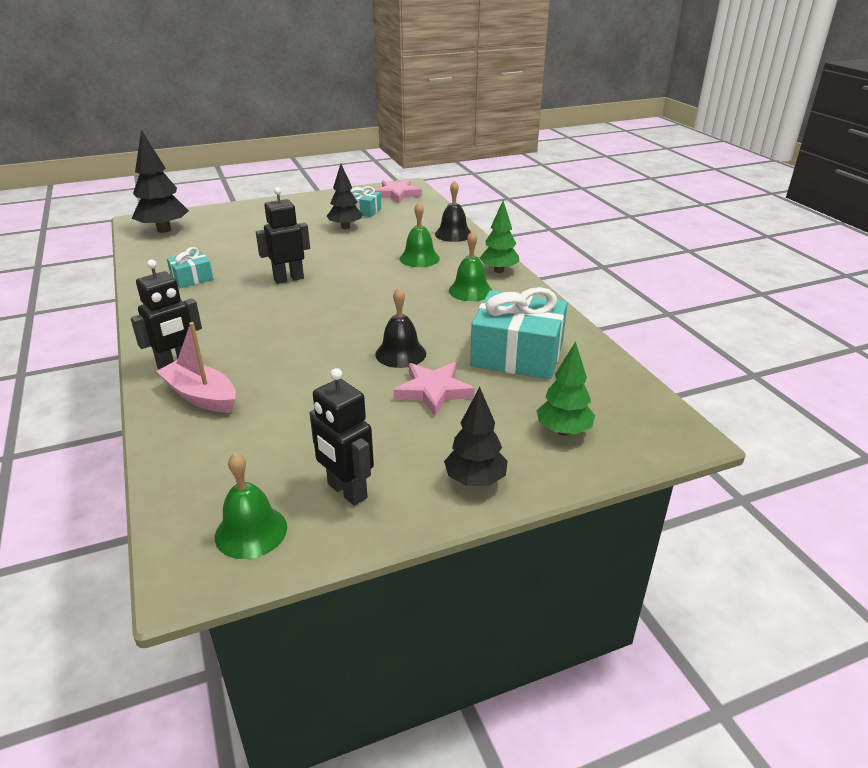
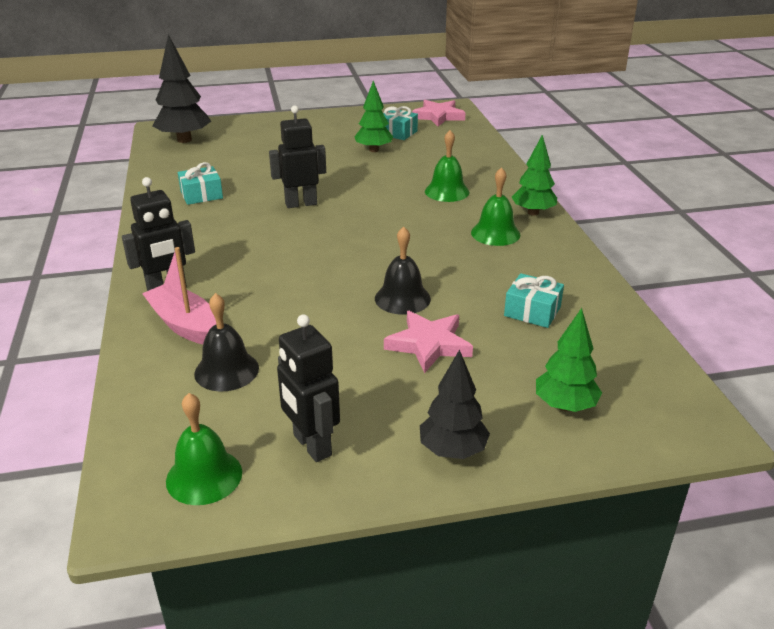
camera: 10 degrees right, 0 degrees up
(345, 227) = (374, 150): black tree -> green tree
(453, 234) = (491, 166): black bell -> black bell (226, 370)
(517, 354) = (532, 311): turquoise gift -> turquoise gift, size x0.51

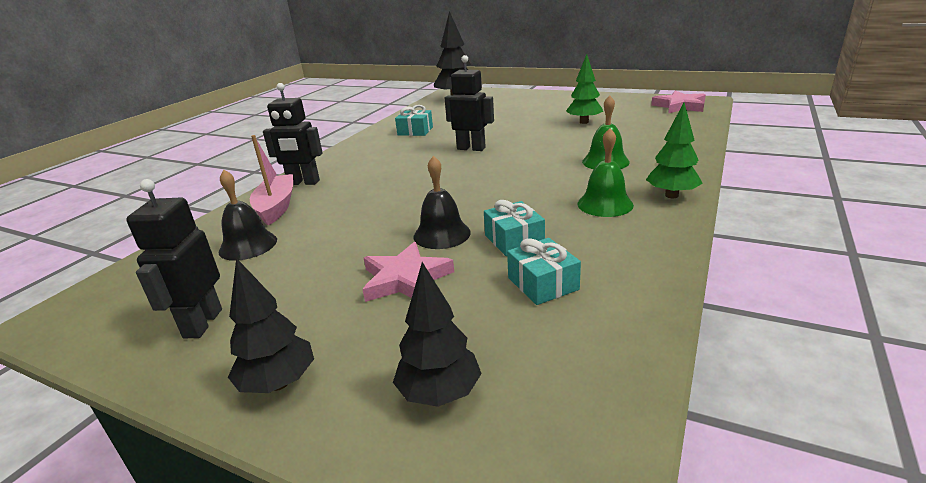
camera: 40 degrees right, 5 degrees down
(204, 476) = (117, 313): green bell -> none
(397, 133) = (623, 113): turquoise gift -> turquoise gift (514, 240)
(565, 406) = (440, 393): green tree -> black tree

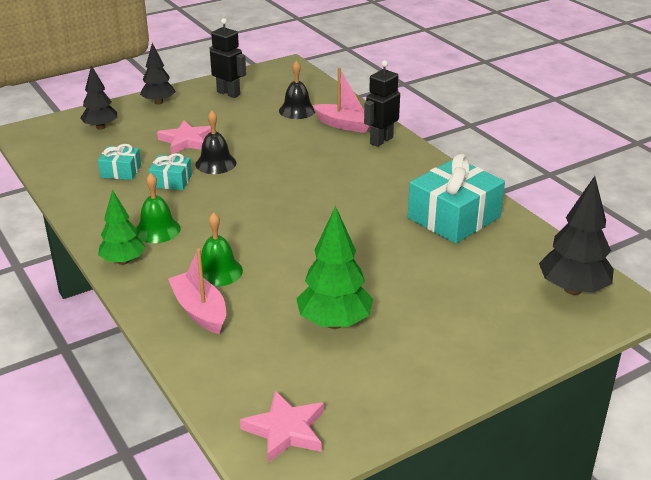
camera: 120 degrees right, 5 degrees up
(415, 131) = (454, 217): turquoise gift -> turquoise gift, size x1.96
(471, 148) = (353, 226): black robot -> none
(584, 122) = (334, 322): green tree -> green tree, size x1.50
(654, 150) = (200, 310): none -> pink boat

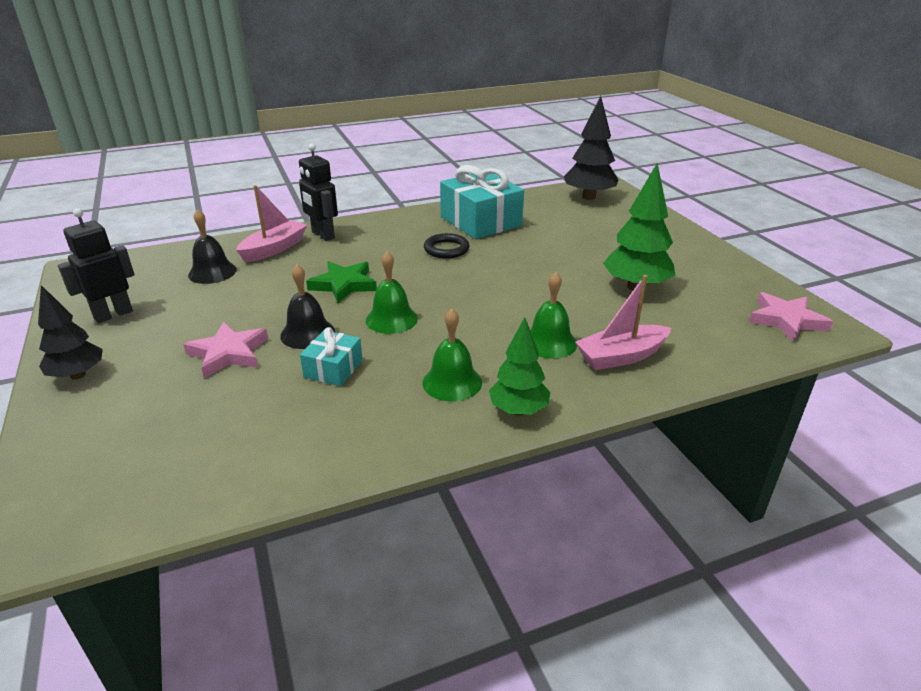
camera: 80 degrees left, 0 degrees up
(101, 127) = (110, 436): black tree -> none
(121, 171) = (279, 413): turquoise gift -> none
(242, 194) = (391, 319): none -> green bell
(292, 165) = (344, 285): none -> green star
(378, 204) = (446, 249): none -> black ring

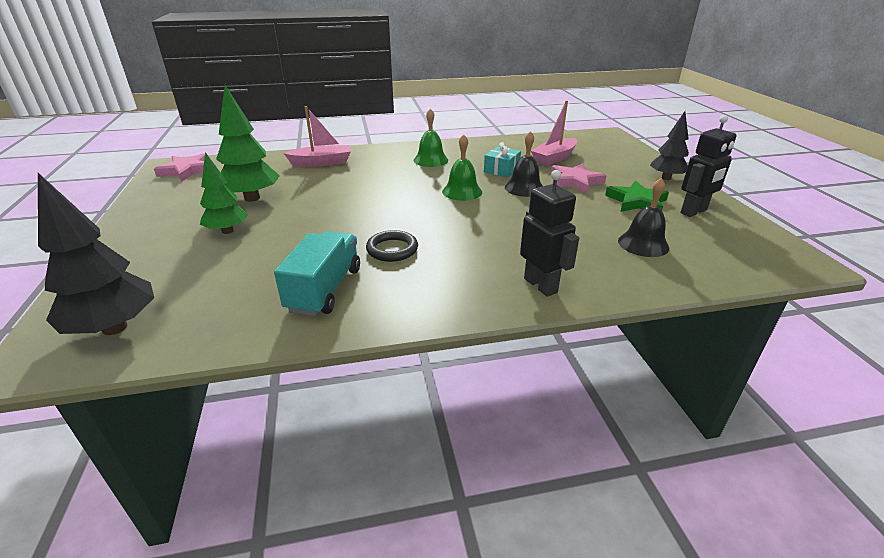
camera: 170 degrees left, 0 degrees up
(274, 249) = (594, 269): pink boat -> pink boat (554, 158)
(344, 285) = (502, 220): green star -> green star (636, 202)
(480, 221) = (325, 289): turquoise gift -> turquoise truck
(518, 410) = (401, 149): green tree -> green tree (227, 231)
(549, 342) = (358, 172): green bell -> none

